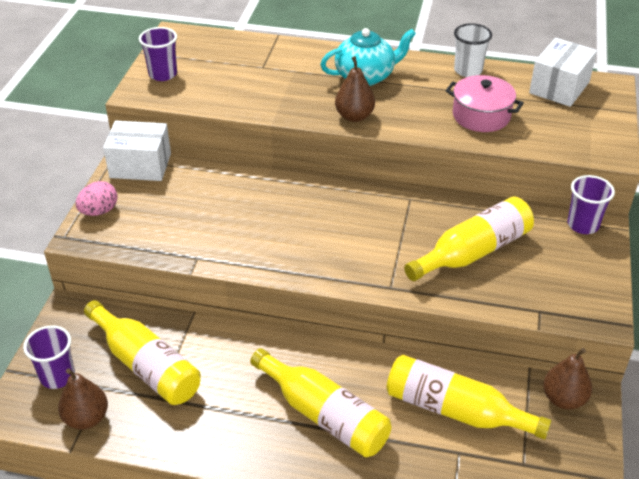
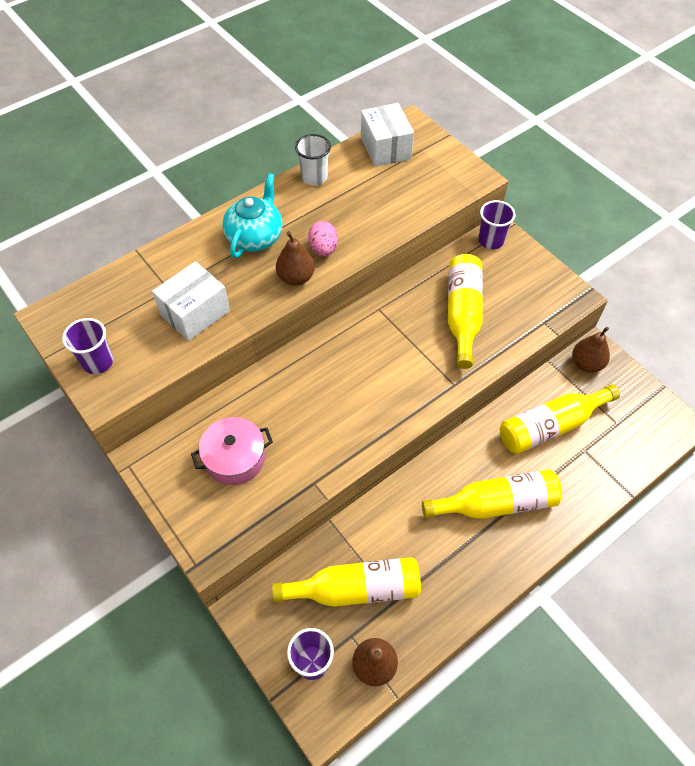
camera: 50 degrees left, 15 degrees up
(99, 211) = (189, 519): pink egg -> pink egg (323, 249)
(140, 165) = (161, 452): white box -> white box (195, 313)
(481, 116) = (372, 209): pink pot -> pink pot (235, 458)

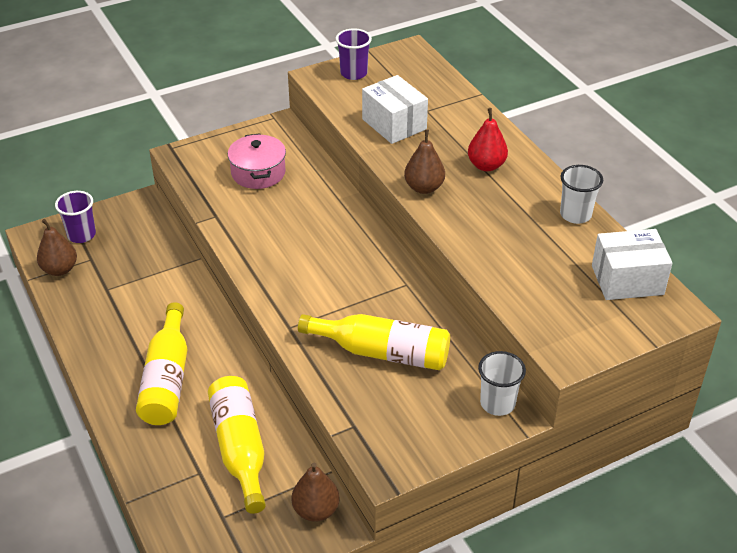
camera: 100 degrees right, 15 degrees down
(255, 237) = (486, 165): turquoise teapot -> red pear
(323, 249) = (460, 210): pink egg -> none
(355, 589) = (128, 267): yellow bottle -> none
(491, 241) = (497, 403): purple cup -> white cup

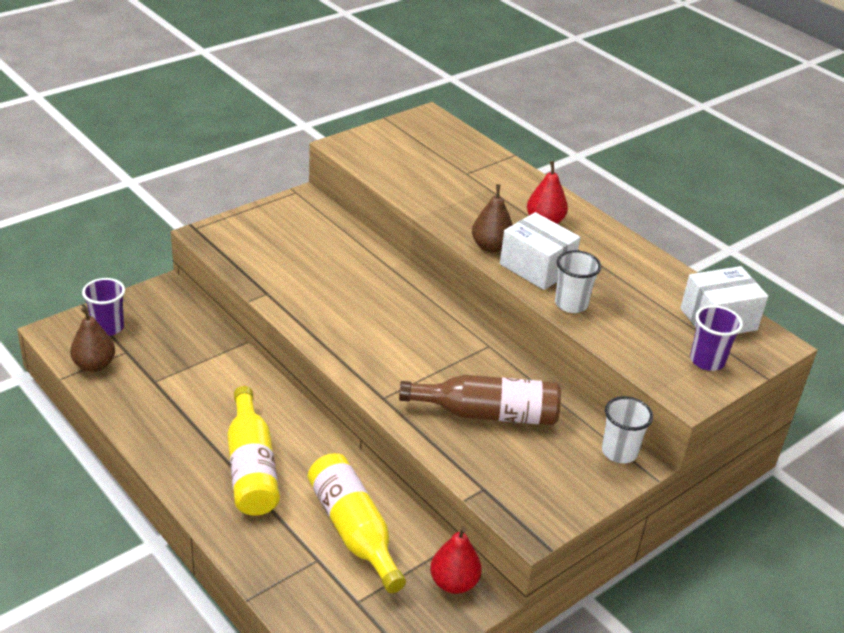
camera: 15 degrees left, 5 degrees down
(258, 173) = (298, 247): pink pot -> none
(316, 510) = (453, 583): brown pear -> red pear
(353, 73) = (379, 141): purple cup -> purple cup (707, 361)
(382, 352) = (488, 414): yellow bottle -> brown bottle
(394, 124) = (438, 188): white box -> white box (536, 267)
(575, 215) = (647, 262): white cup -> white cup (571, 304)

